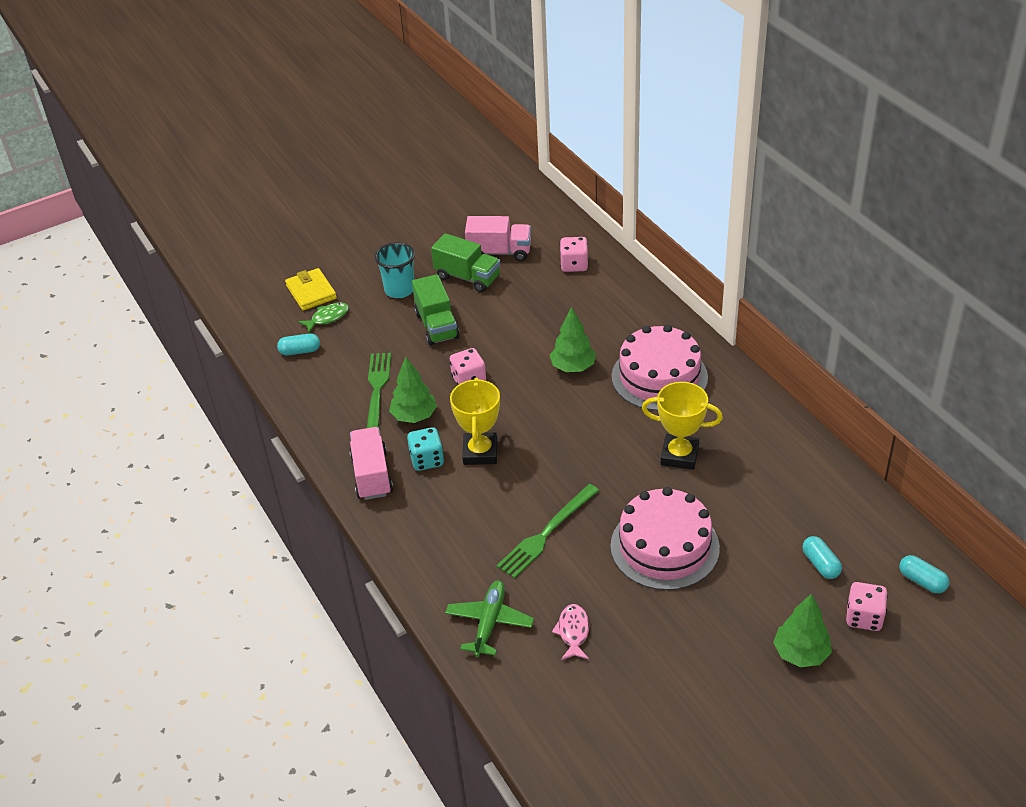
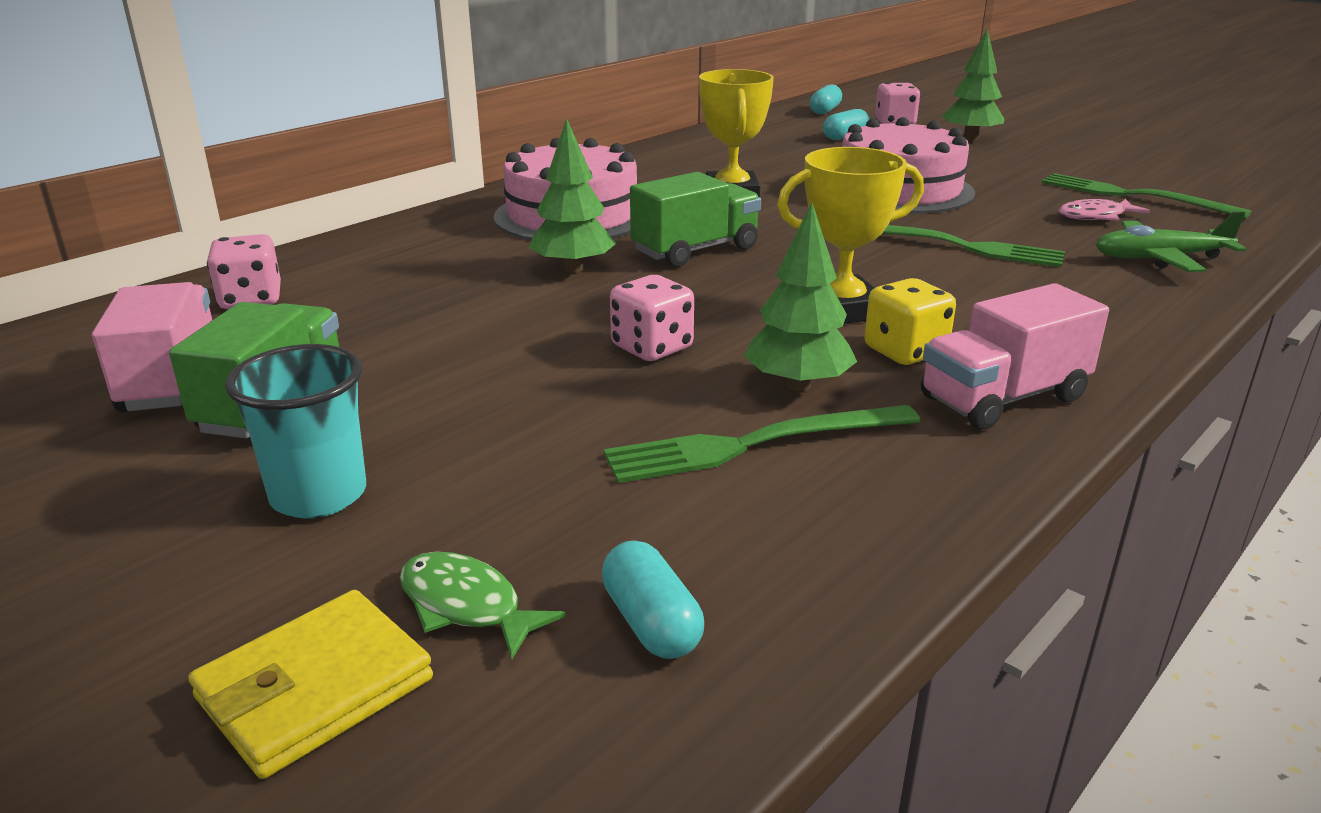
camera: 110 degrees left, 15 degrees down
(427, 460) = (905, 351): turquoise dice -> yellow dice
(437, 325) = (475, 412): green truck -> green truck (695, 250)
(608, 682) = (1134, 196): none -> green fork

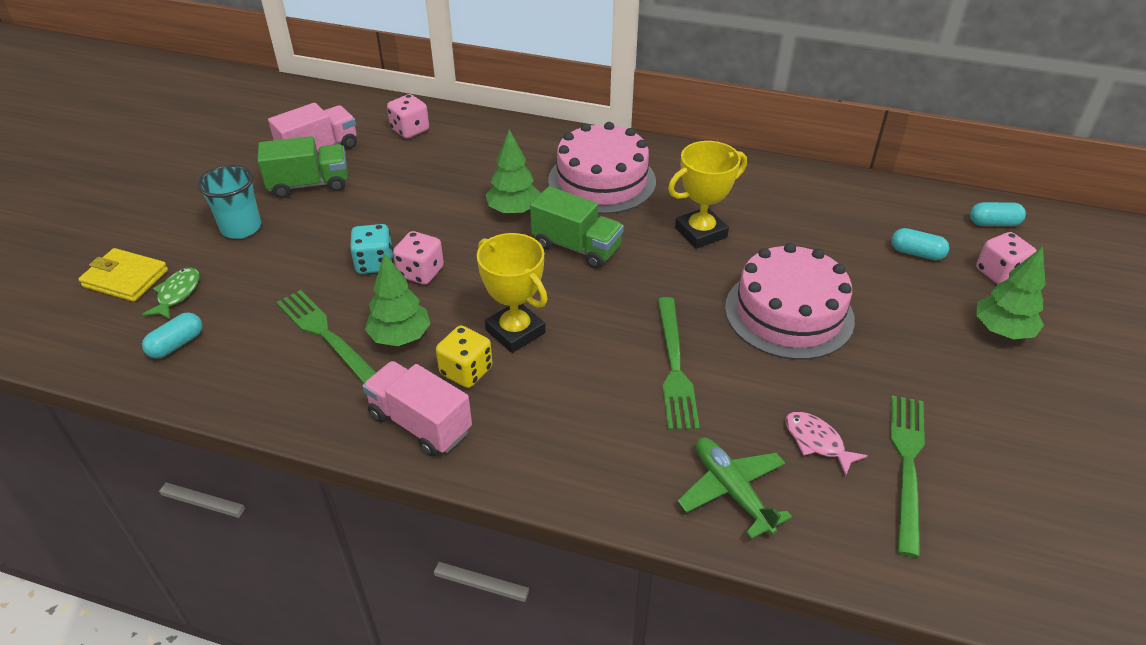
camera: 65 degrees right, 15 degrees up
(591, 378) = (375, 263): none -> turquoise dice

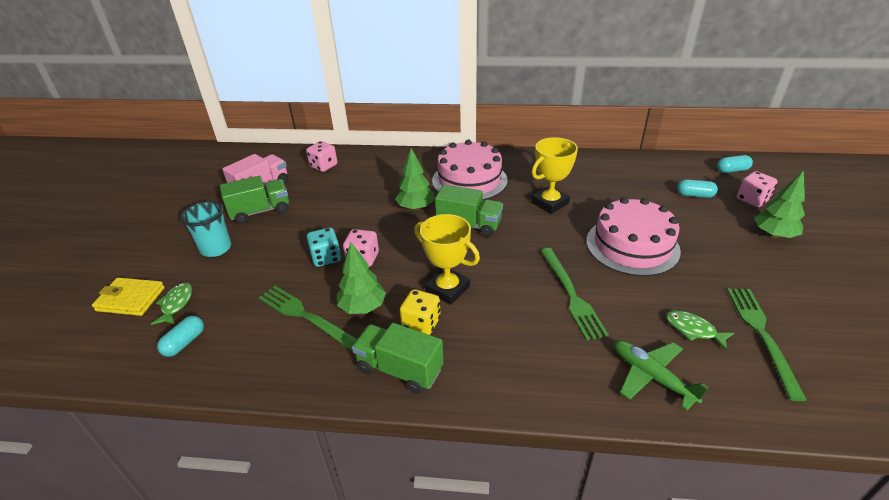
camera: 10 degrees left, 5 degrees down
(420, 423) = (399, 369): pink truck -> green truck
(817, 442) = (693, 330): pink fish -> green fish

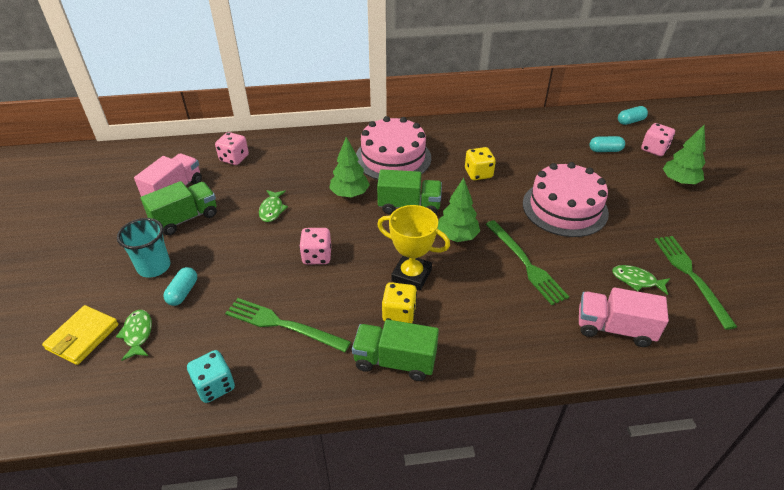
camera: 15 degrees left, 5 degrees up
(130, 299) = (83, 337): yellow wallet -> yellow wallet turned 60 degrees counterclockwise
(184, 343) = (166, 373): turquoise capsule -> turquoise capsule (183, 292)
(326, 258) = (279, 260): turquoise dice -> turquoise dice (214, 386)
(339, 213) = (272, 210): none -> green fish
(362, 307) = (336, 306): green tree -> green tree (457, 236)
(550, 203) = (478, 173): yellow trophy -> yellow dice
(651, 376) = (614, 328): green plane -> pink truck

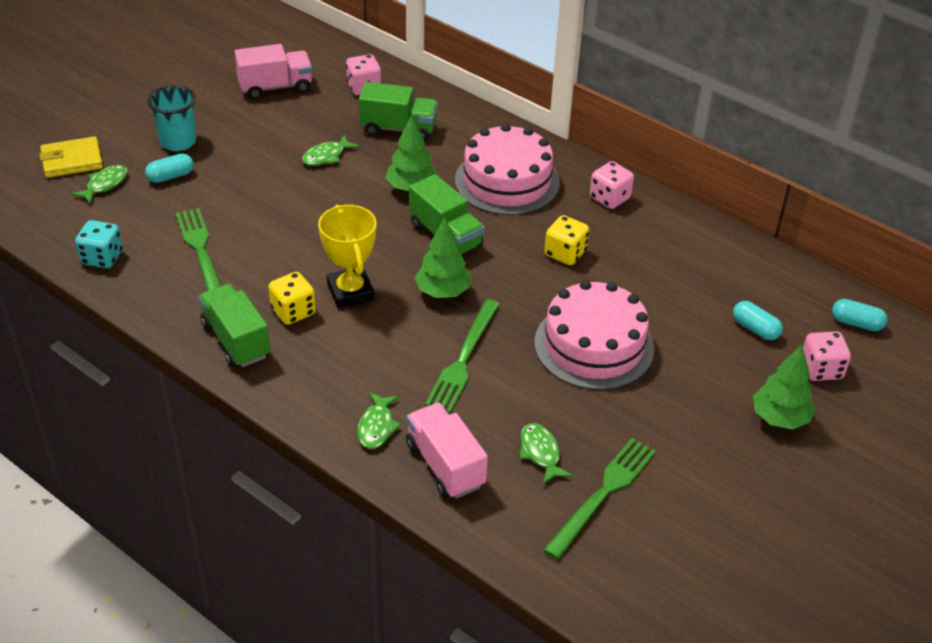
camera: 45 degrees right, 0 degrees up
(185, 218) = (251, 117): green truck -> green truck (398, 129)
(317, 256) = (302, 220): pink dice -> pink dice (609, 198)
(551, 339) = (377, 427): none -> green fish

